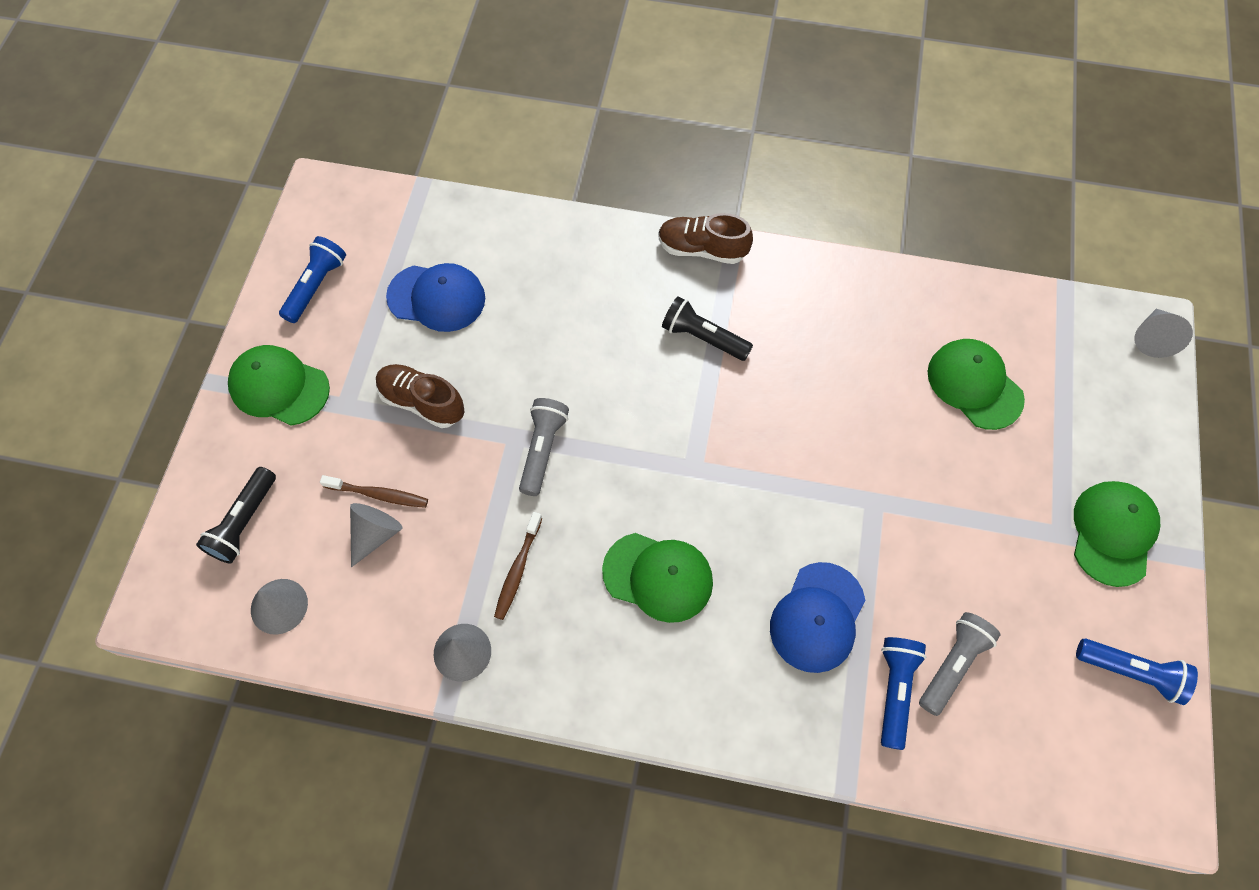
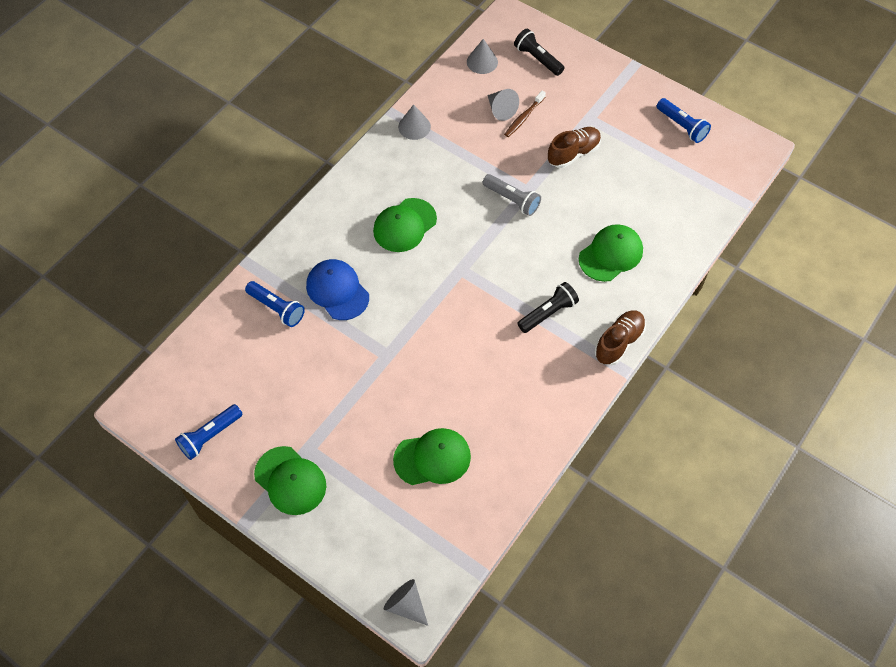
camera: 115 degrees right, 5 degrees down
(279, 387) = (616, 92): green cap -> green cap (610, 254)
(437, 298) = (646, 182): blue cap -> none
(518, 569) = (445, 164): brown toothbrush -> none
(952, 665) = (272, 344): grey flashlight -> none

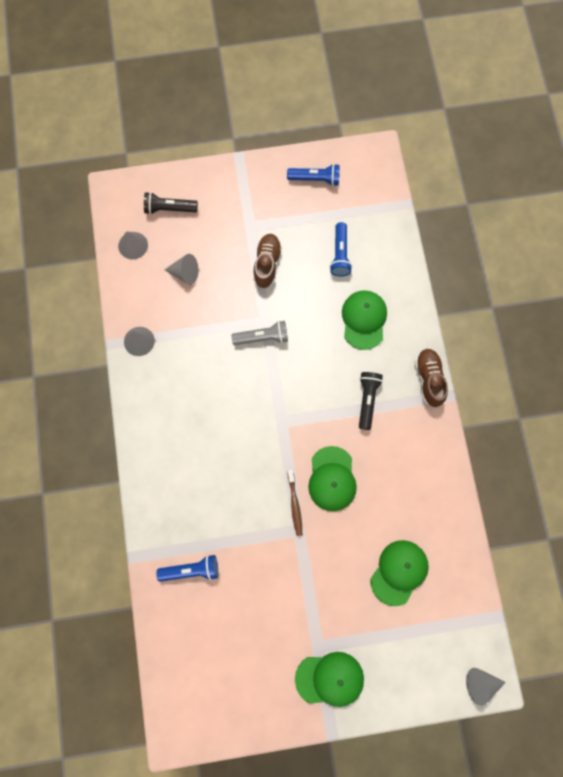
camera: 45 degrees left, 15 degrees up
(210, 436) = (246, 704): blue flashlight -> blue flashlight (340, 254)
(337, 291) = (218, 516): blue cap -> none
(404, 225) = (212, 424): green cap -> green cap (332, 479)
(524, 117) = (207, 265): brown toothbrush -> brown toothbrush (295, 504)

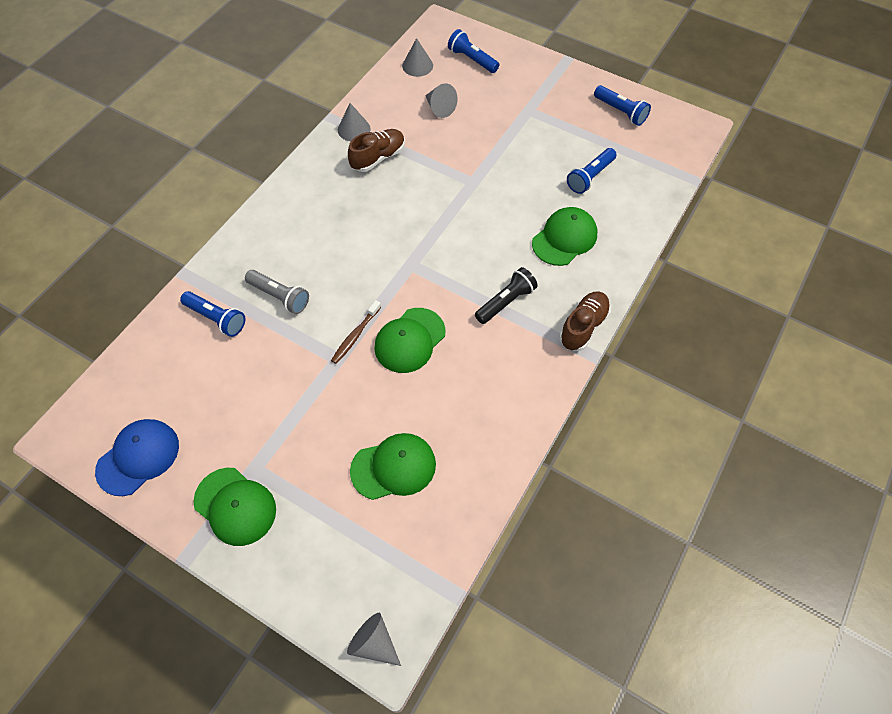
camera: 40 degrees right, 15 degrees down
(169, 209) = (472, 60): black flashlight -> blue flashlight
(239, 703) = (138, 457): none -> blue cap
(262, 337) = (458, 192): grey flashlight -> grey flashlight (279, 296)
(267, 264) = (516, 144): brown shoe -> brown shoe (378, 158)

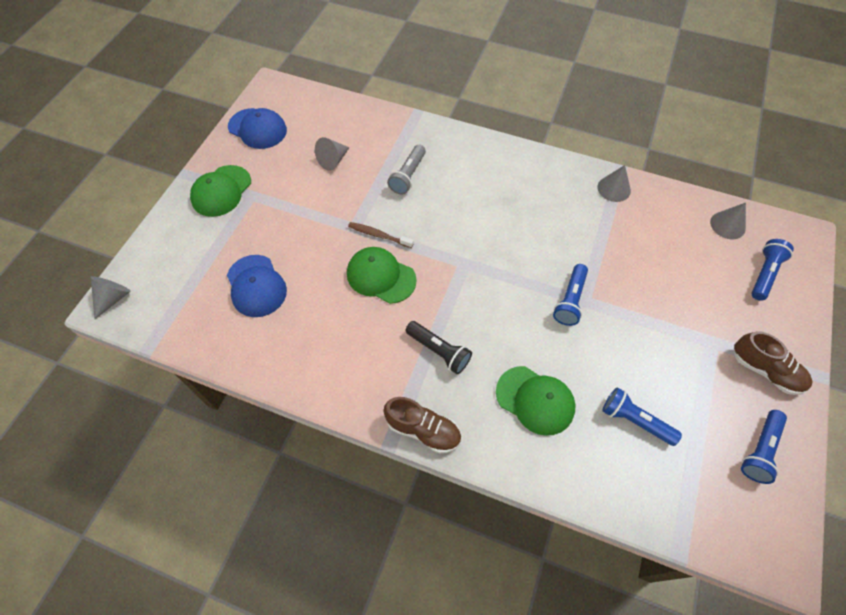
camera: 80 degrees right, 0 degrees up
(216, 318) = (379, 141): blue flashlight -> blue flashlight (570, 300)
(378, 158) = (585, 214): brown shoe -> brown shoe (765, 370)
(393, 467) = (256, 286): green cap -> blue cap
(439, 108) = (674, 255): grey cone -> grey cone (333, 160)

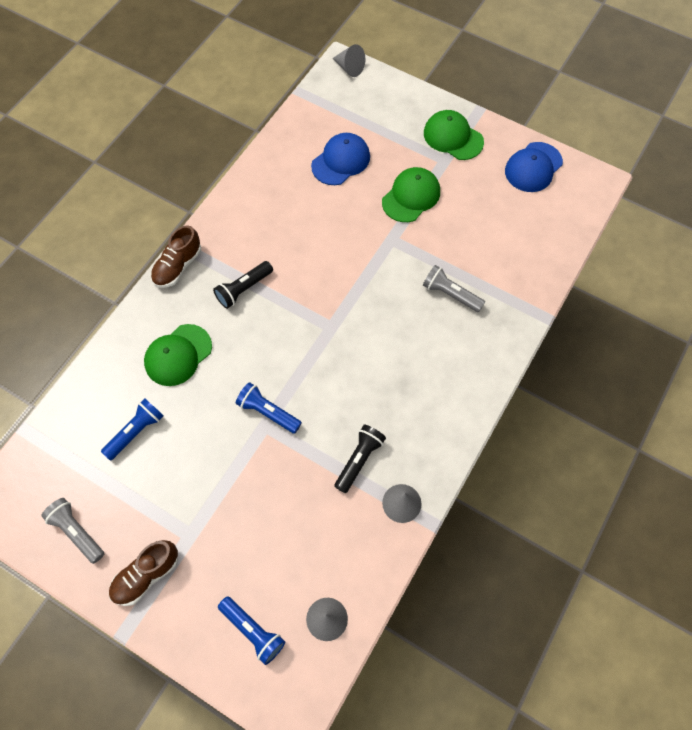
camera: 100 degrees right, 5 degrees up
(256, 286) = (341, 161): blue cap -> blue cap turned 150 degrees clockwise
(333, 160) = (481, 229): grey cone -> none
(379, 235) = (378, 259): brown toothbrush -> none
(381, 276) = (330, 254): green cap -> green cap (411, 196)
(589, 222) = (359, 460): none -> black flashlight
(759, 450) = (77, 532): blue flashlight -> grey flashlight

